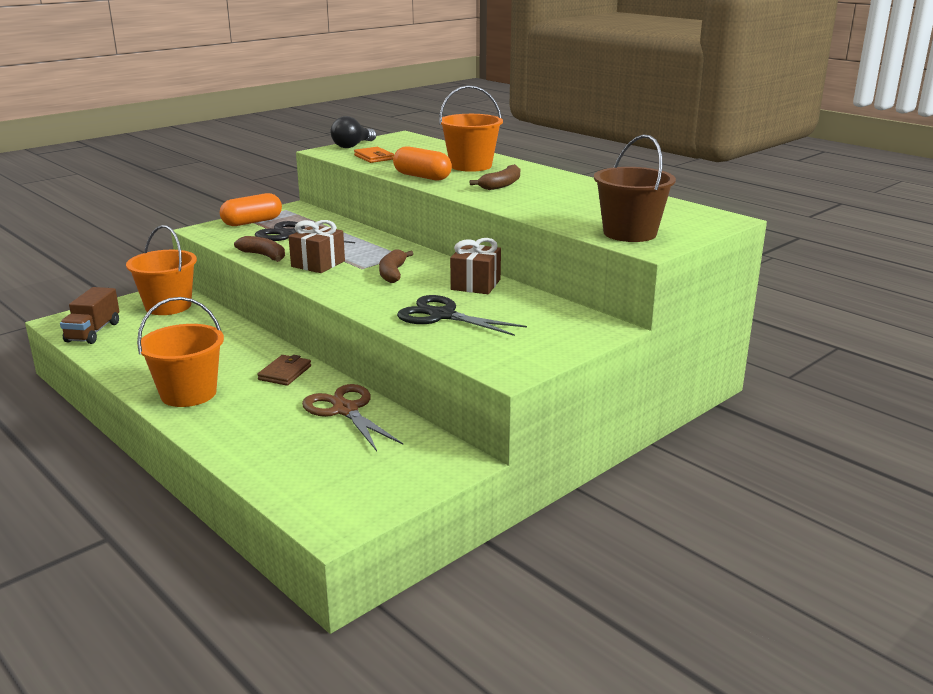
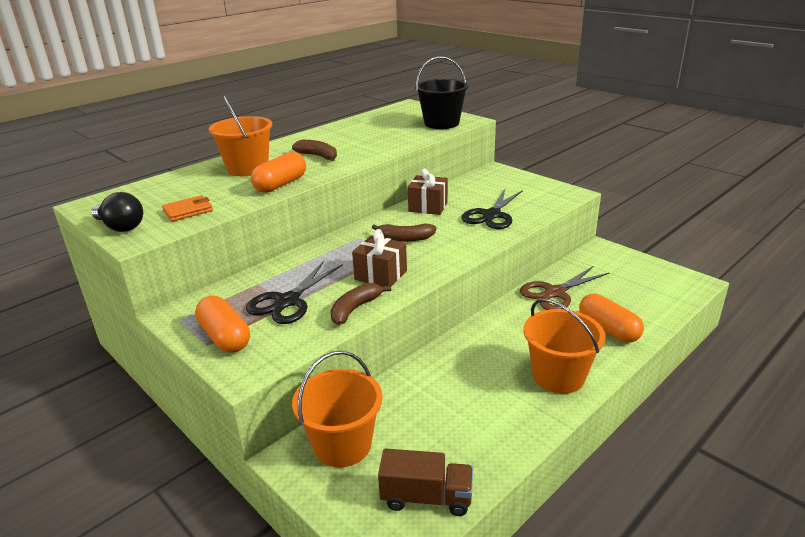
camera: 90 degrees left, 5 degrees up
(251, 433) = (608, 329): none -> orange capsule
(285, 373) = (502, 329): brown wallet -> none
(630, 233) = (441, 123): brown bucket -> black bucket

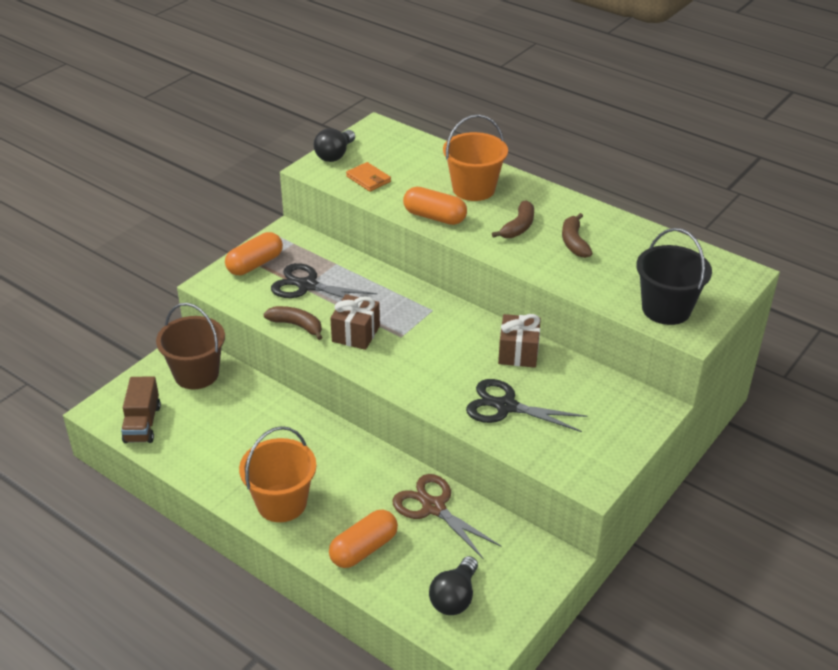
camera: 80 degrees right, 10 degrees up
(342, 445) = (196, 374): orange bucket -> brown bucket
(405, 238) = (434, 342): brown banana -> brown banana (574, 242)
(648, 289) = (454, 597): none -> black light bulb

